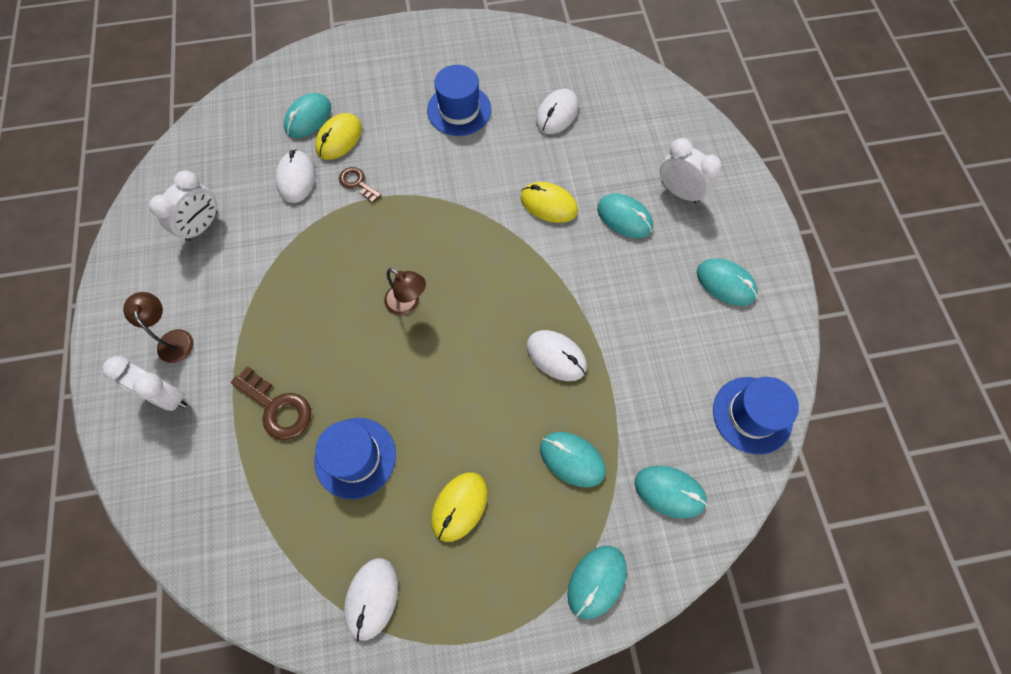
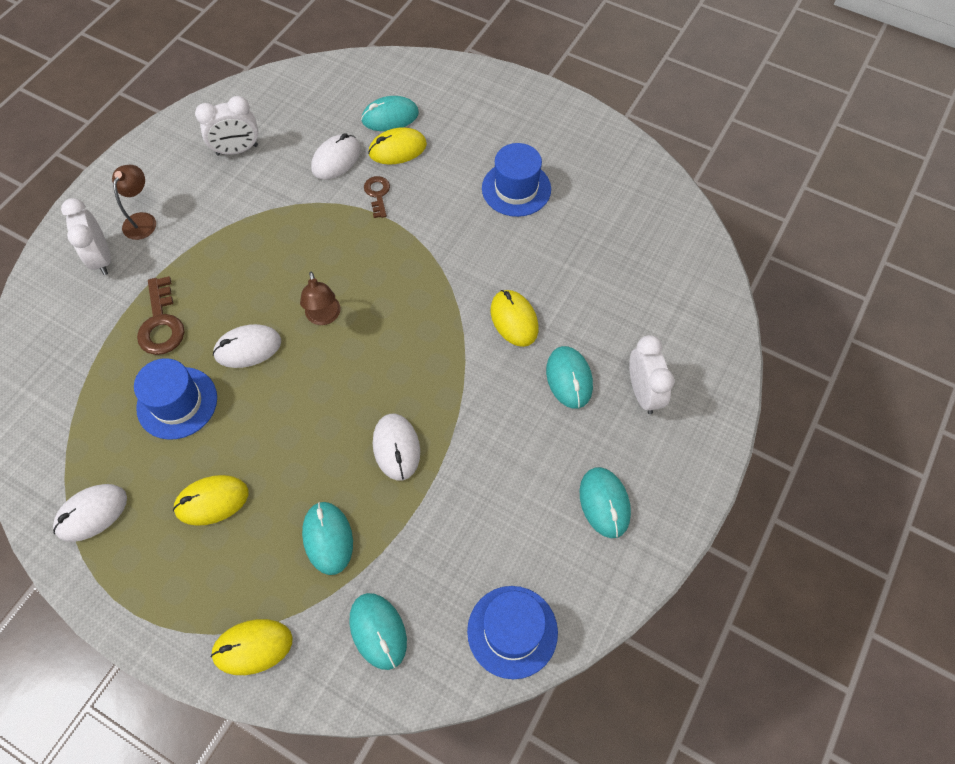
camera: 40 degrees right, 5 degrees down
(557, 114) = (598, 248): white mouse -> white mouse (248, 348)
(596, 581) = (253, 647): turquoise mouse -> yellow mouse

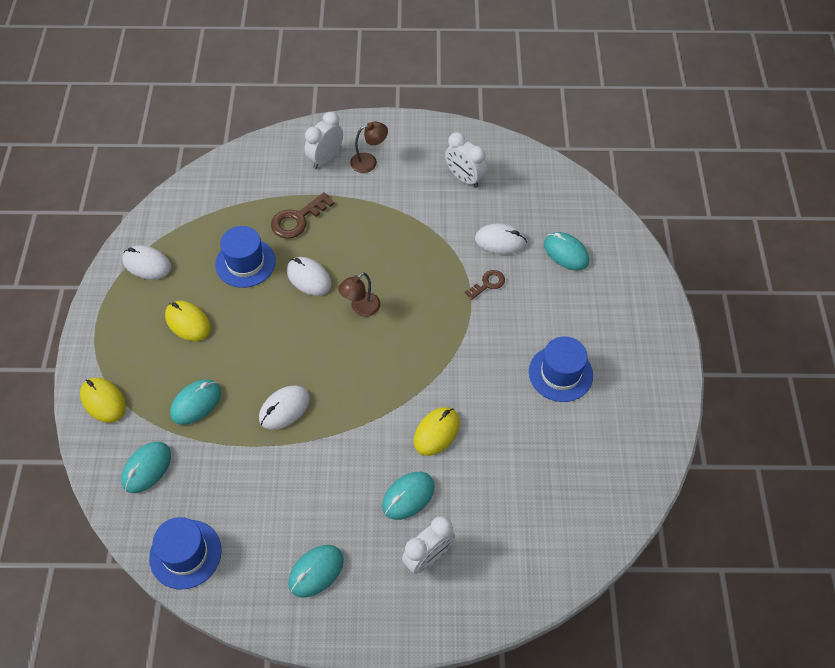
camera: 60 degrees right, 5 degrees down
(397, 149) = (539, 274): yellow mouse -> none

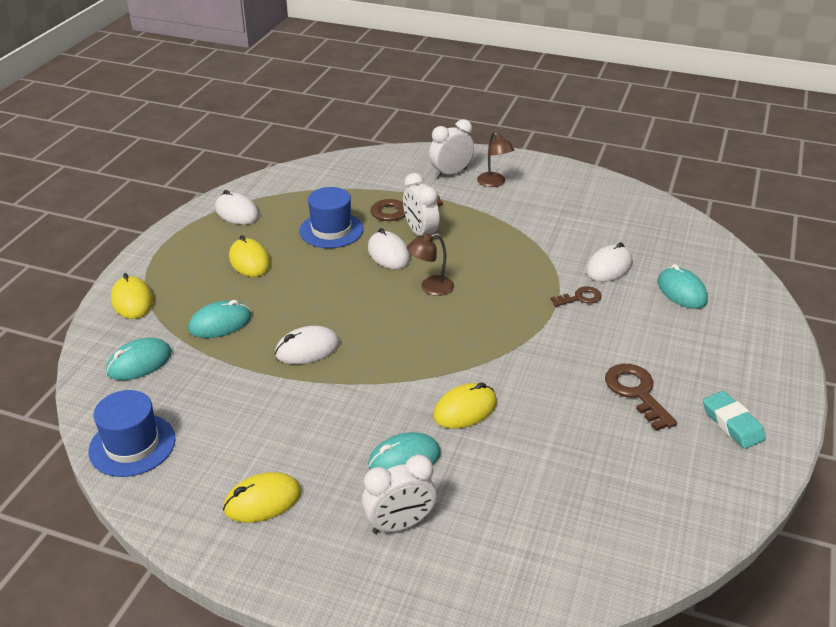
camera: 20 degrees right, 20 degrees down
(316, 571) = (262, 501): turquoise mouse -> yellow mouse
(369, 161) = (494, 183): brown lamp -> brown lamp turned 60 degrees clockwise
(464, 178) = (589, 213): white clock -> white clock (420, 233)
(500, 241) = (609, 267): white mouse -> white mouse turned 75 degrees counterclockwise
(560, 373) = (636, 392): blue hat -> brown key
(638, 383) = (732, 423): none -> turquoise eraser

